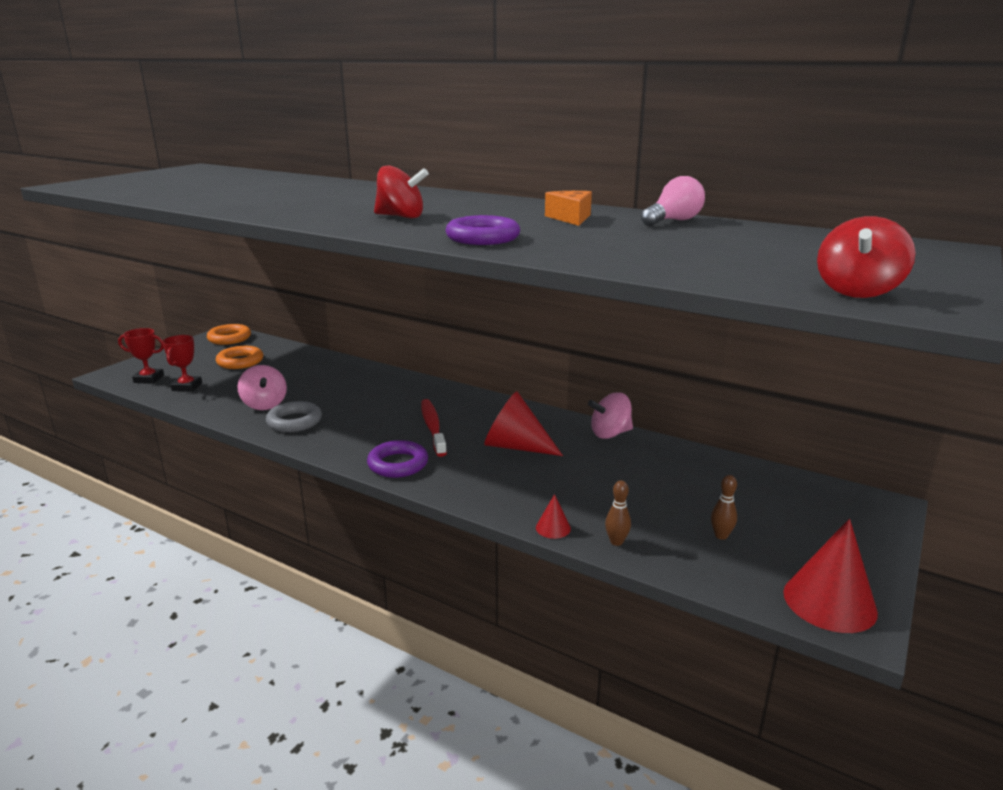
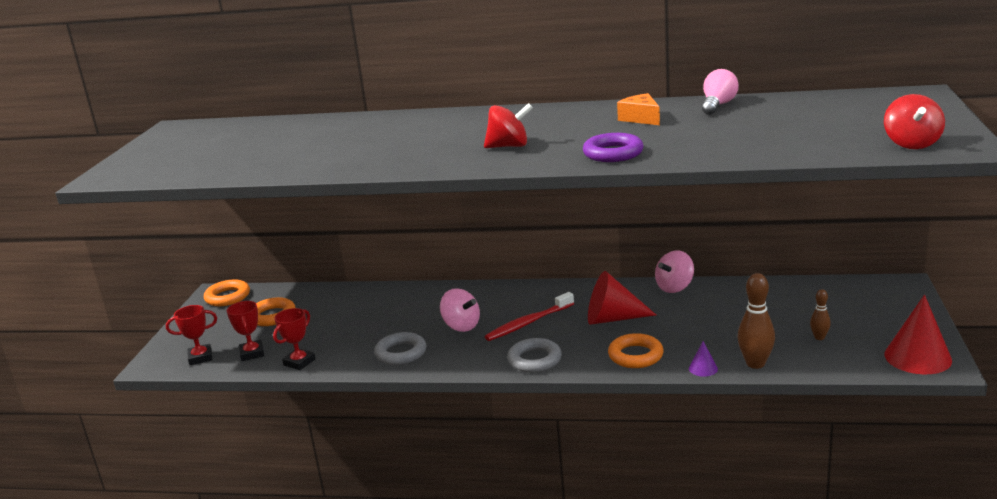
camera: 20 degrees left, 0 degrees up
(210, 404) = (299, 362): none -> red trophy
(264, 404) = (352, 347): pink spinning top -> pink spinning top (461, 326)
(398, 464) = (534, 360): purple ring -> grey ring
(432, 427) = (528, 323): red toothbrush -> red toothbrush turned 90 degrees counterclockwise
(497, 491) = (635, 355): none -> orange ring
(553, 528) = (703, 368): red cone -> purple cone
(616, 542) = (755, 363): brown bowling pin -> brown bowling pin, size x1.80

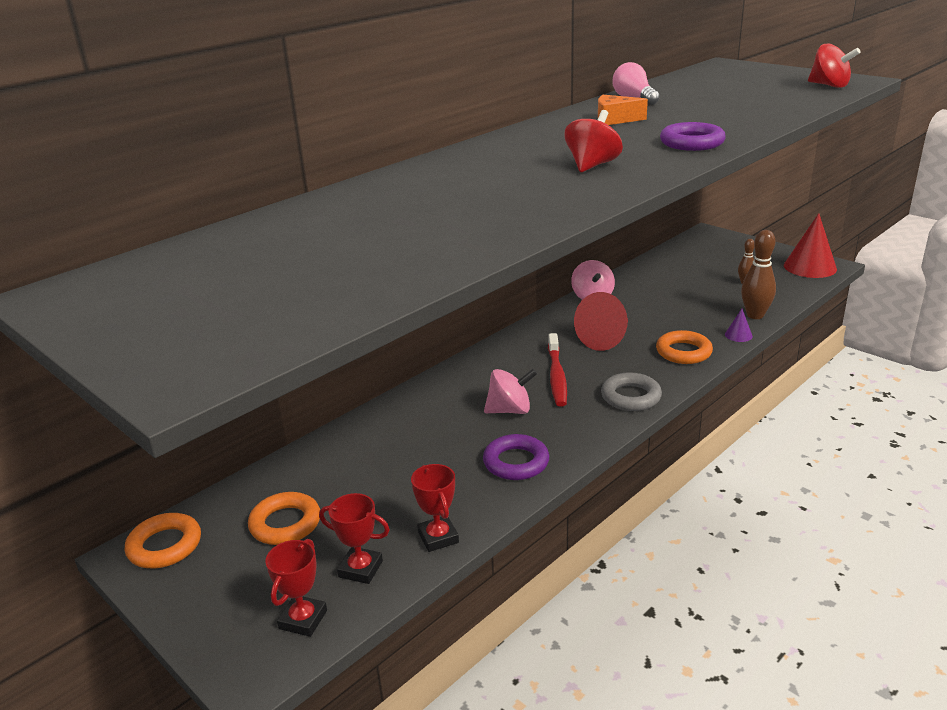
camera: 55 degrees left, 5 degrees up
(401, 353) = (516, 462): grey ring -> purple ring

